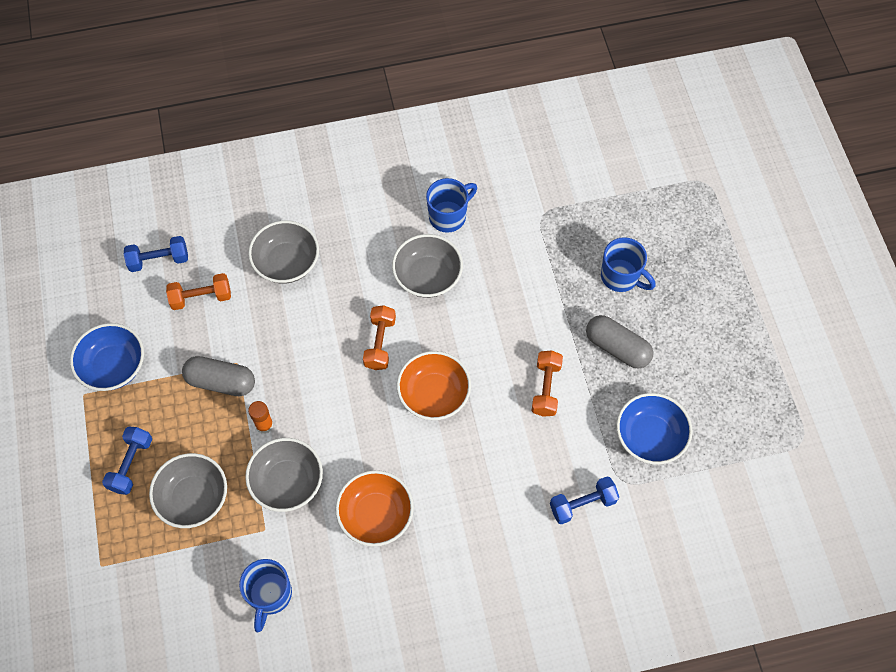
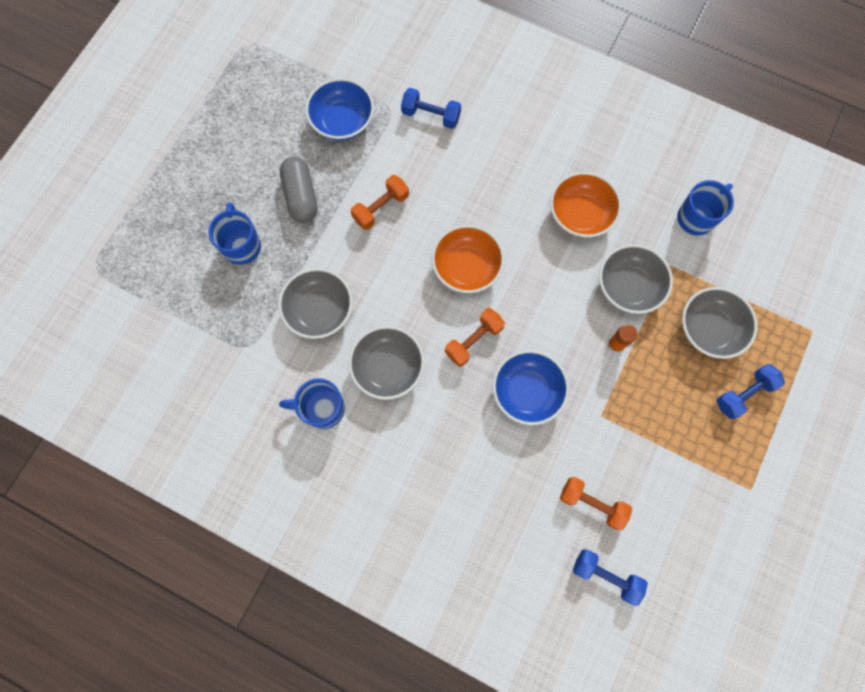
camera: 140 degrees left, 10 degrees up
(113, 366) = (709, 496): blue bowl -> blue bowl (527, 392)
(221, 382) = (626, 409): grey capsule -> none
(286, 262) = (494, 478): grey bowl -> grey bowl (319, 310)

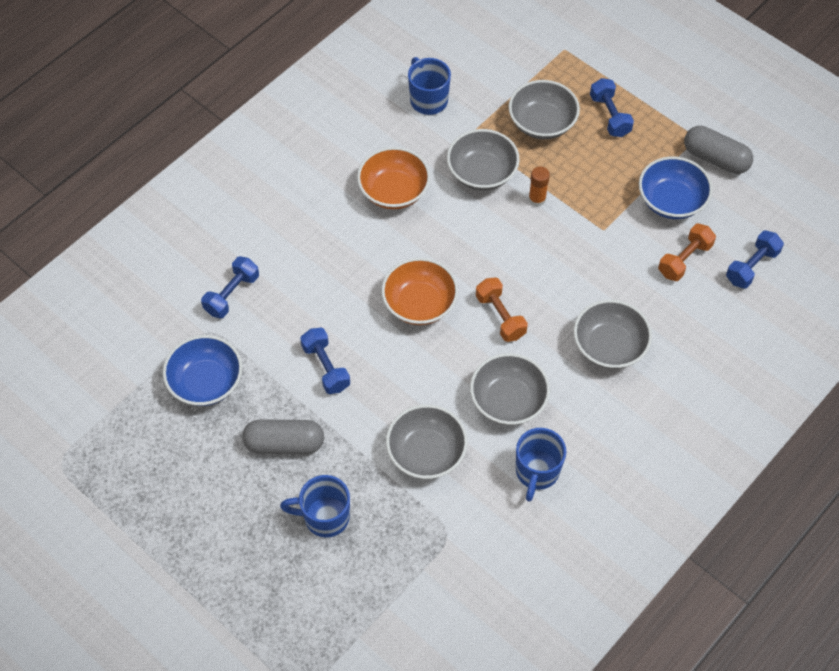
camera: 75 degrees left, 15 degrees down
(381, 208) = (326, 367): orange dumbbell -> blue dumbbell
(470, 448) = (609, 346): none -> grey bowl
(527, 392) = (565, 284): blue bowl -> blue bowl (671, 201)
(730, 514) = (715, 158): none -> grey capsule

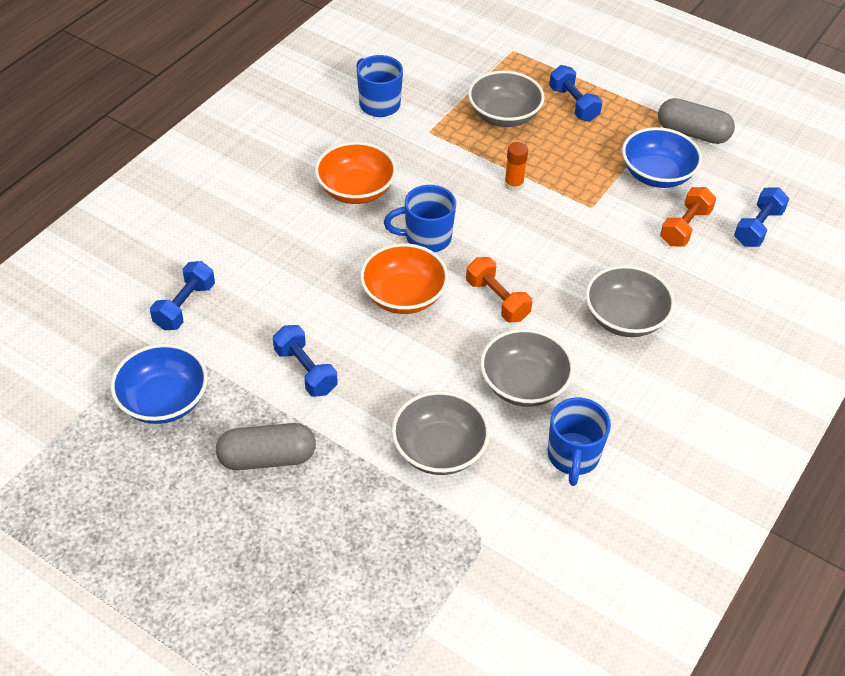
camera: 10 degrees left, 10 degrees down
(325, 517) = (328, 535): blue mug -> blue mug (426, 238)
(482, 173) = (449, 165): grey bowl -> none

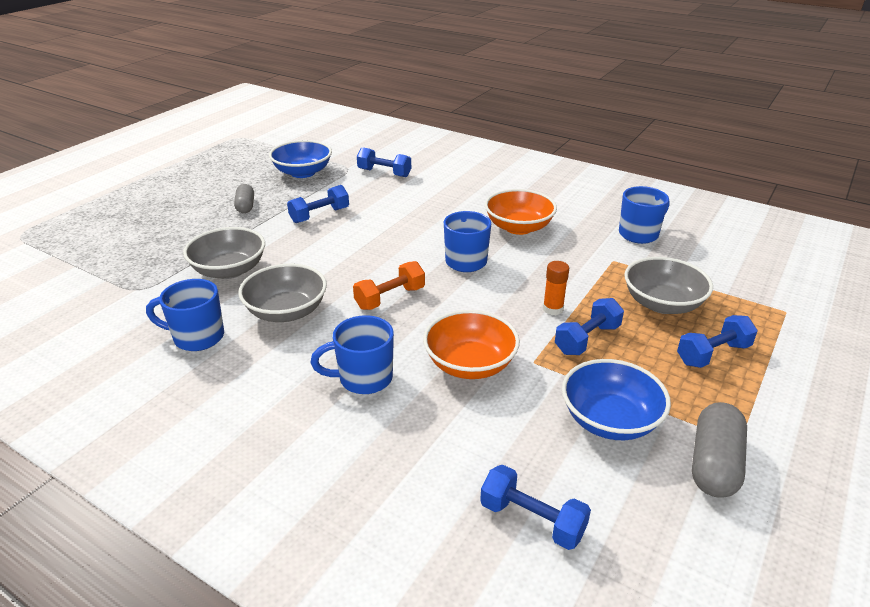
camera: 90 degrees right, 15 degrees down
(267, 458) = (245, 206): grey capsule -> grey capsule, size x0.63
(403, 296) = (395, 252): orange bowl -> orange bowl (470, 364)
(558, 170) = (587, 339): none -> blue dumbbell
(625, 318) = (364, 379): grey bowl -> blue mug
(685, 227) = (516, 440): orange dumbbell -> none

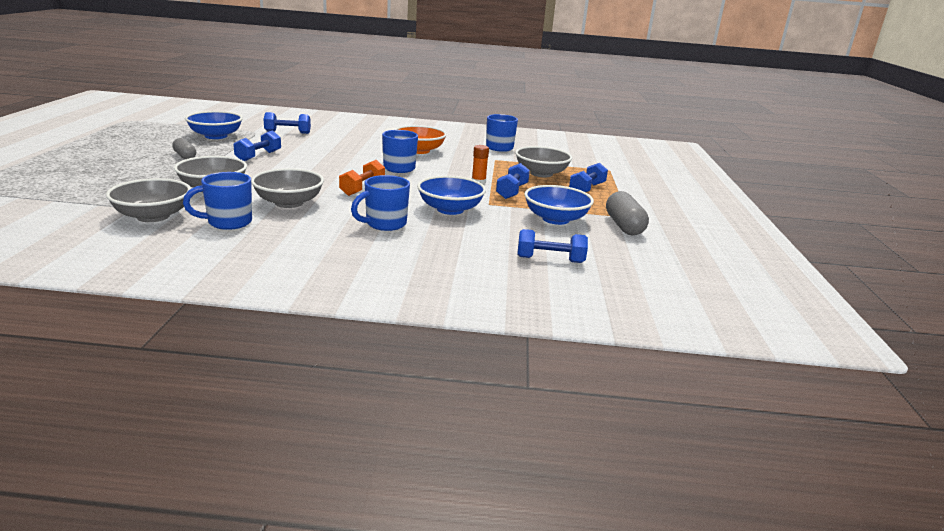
camera: 30 degrees left, 10 degrees down
(136, 311) = (153, 216): none -> grey bowl
(470, 364) = (450, 209): orange bowl -> blue bowl

